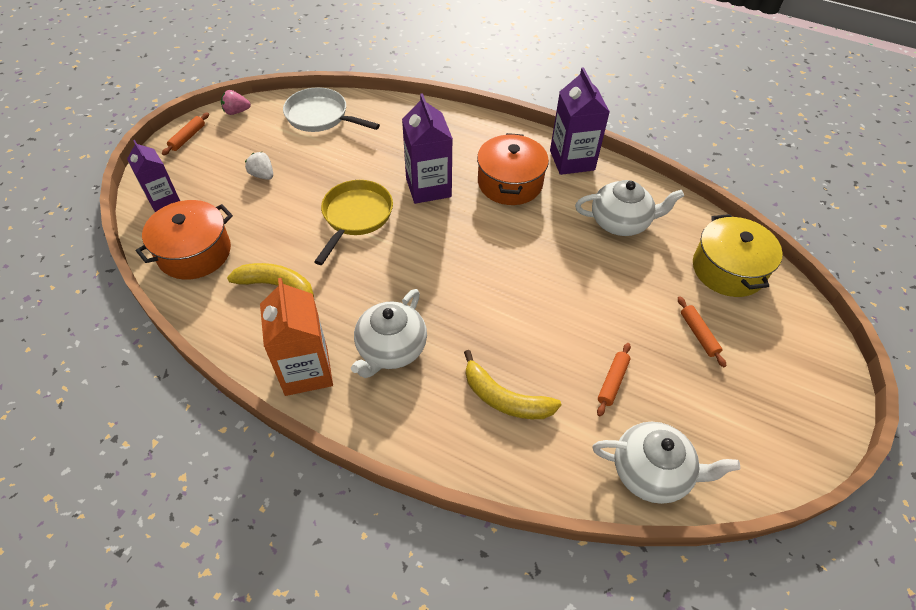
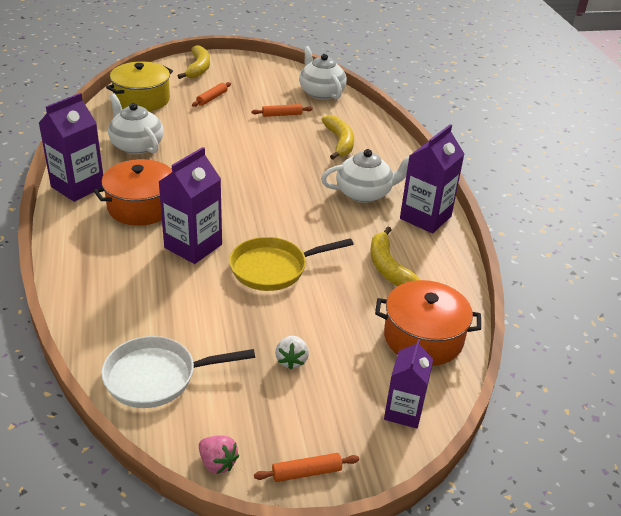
camera: 130 degrees left, 15 degrees down
(306, 371) = (425, 217): orange carton -> purple carton
(320, 116) = (157, 377): white pan -> white pan turned 90 degrees clockwise
(802, 367) = (198, 68): none -> yellow banana

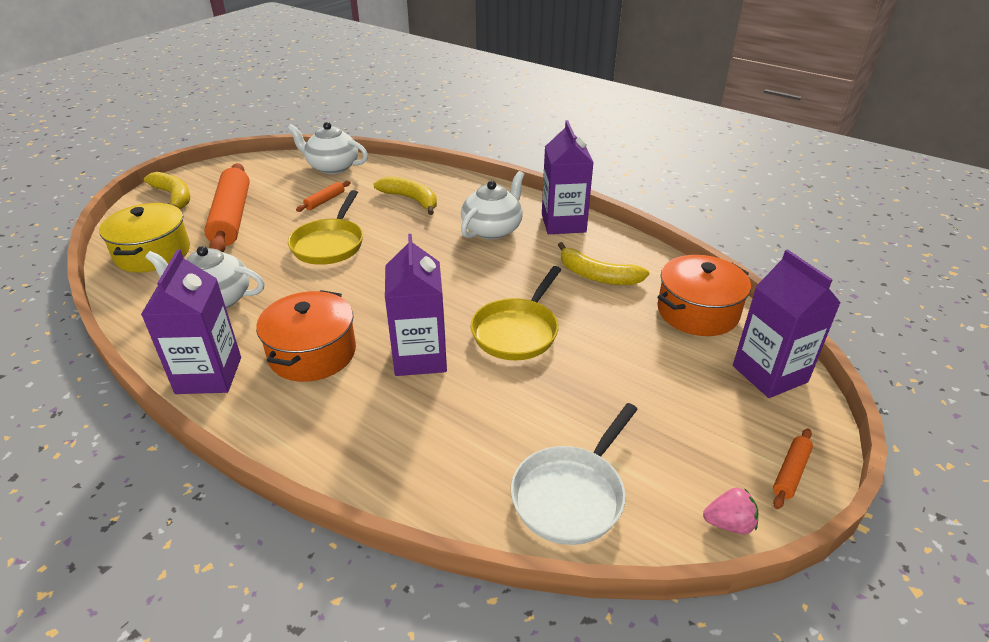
camera: 40 degrees left, 0 degrees up
(212, 98) = (231, 217): orange rolling pin -> orange rolling pin, size x2.35
(243, 146) = (329, 244): none -> yellow pan
(291, 360) = (646, 395): white strawberry -> none
(403, 411) = (769, 374): purple carton -> purple carton, size x1.51

